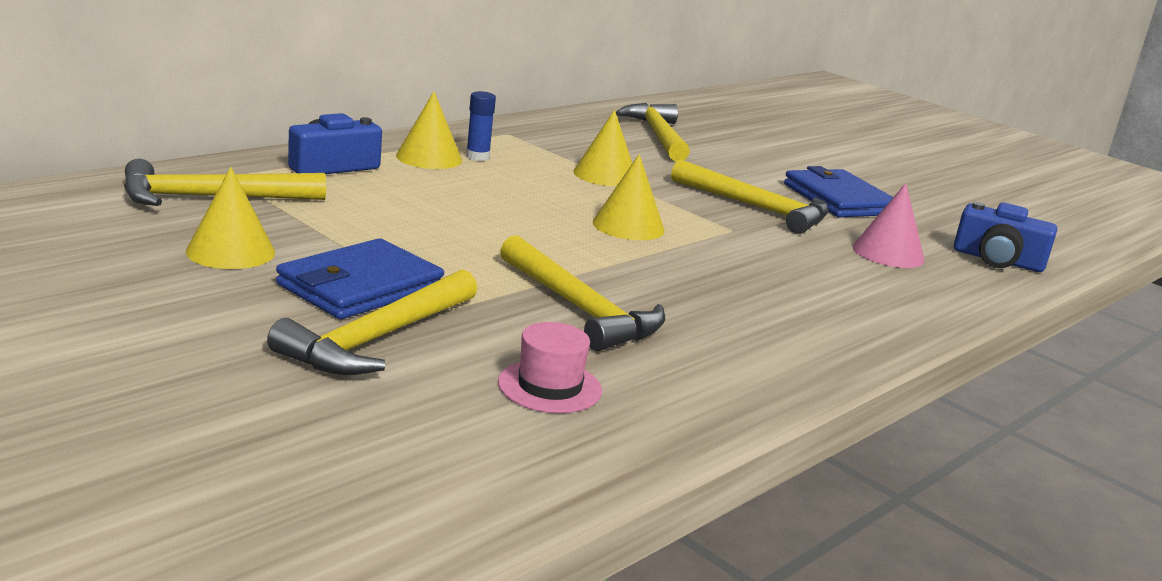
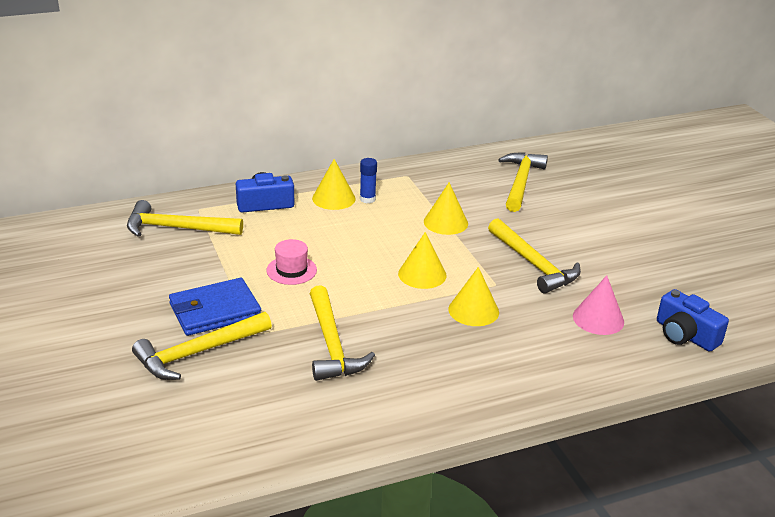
camera: 25 degrees right, 10 degrees up
(230, 251) = (161, 275): yellow cone -> yellow cone (473, 310)
(549, 386) = (268, 402): pink hat -> pink hat (291, 270)
(838, 199) = (610, 260): blue wallet -> none

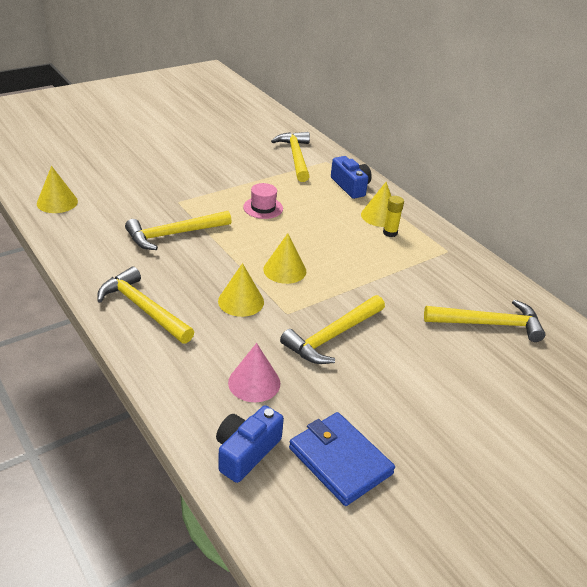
camera: 75 degrees right, 5 degrees up
(198, 353) = (151, 184): yellow hammer -> yellow hammer (143, 308)
(215, 310) = (200, 184): blue wallet -> blue wallet (340, 460)
(367, 199) = (390, 233): blue glue stick -> yellow glue stick
(445, 222) = (377, 278): yellow cone -> yellow cone (57, 202)

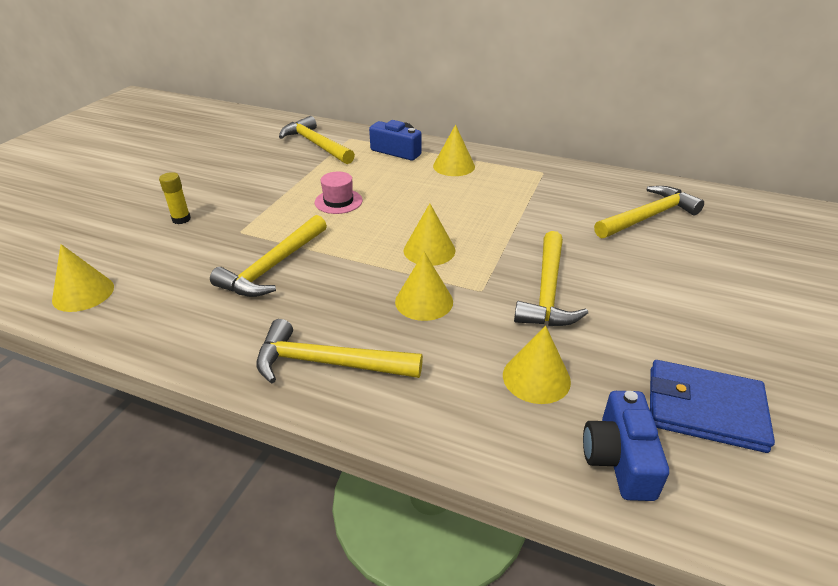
camera: 30 degrees left, 0 degrees up
(254, 382) = (536, 378): pink cone -> yellow cone
(390, 233) = (479, 176): yellow glue stick -> yellow glue stick (181, 219)

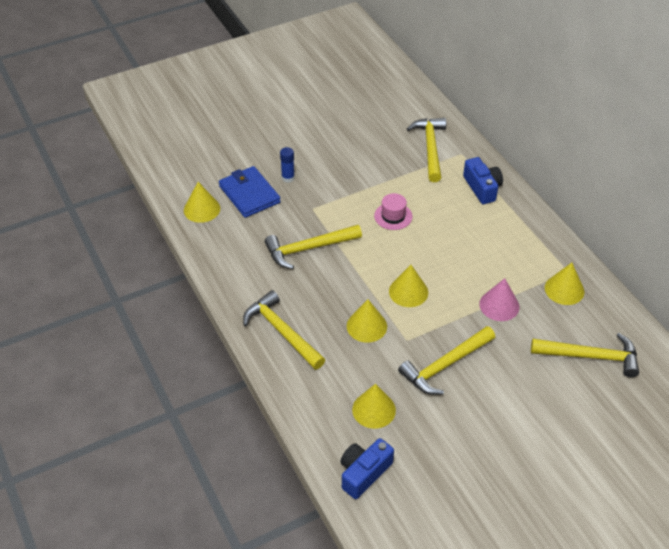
camera: 40 degrees right, 10 degrees up
(181, 219) = (288, 178): yellow glue stick -> blue glue stick
(454, 166) = (506, 227): yellow cone -> yellow cone (564, 289)
(525, 219) = (499, 305): none -> pink cone
(704, 409) = (438, 484): blue wallet -> blue wallet (249, 194)

